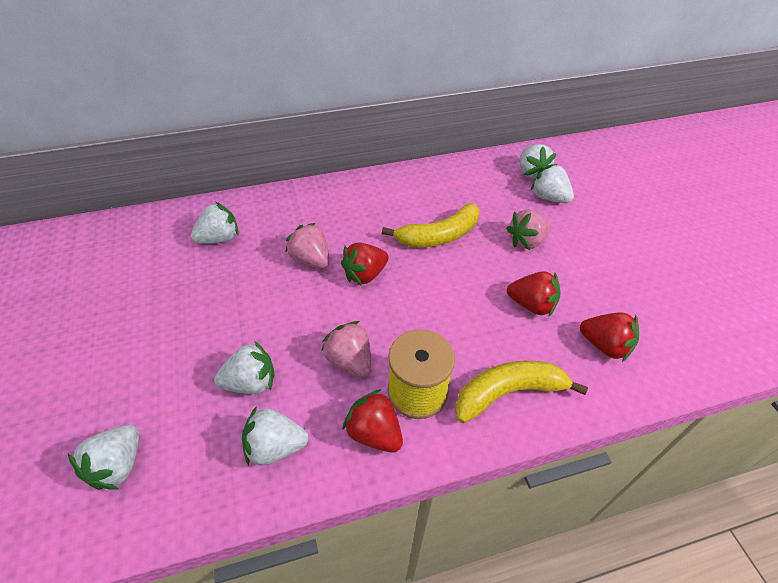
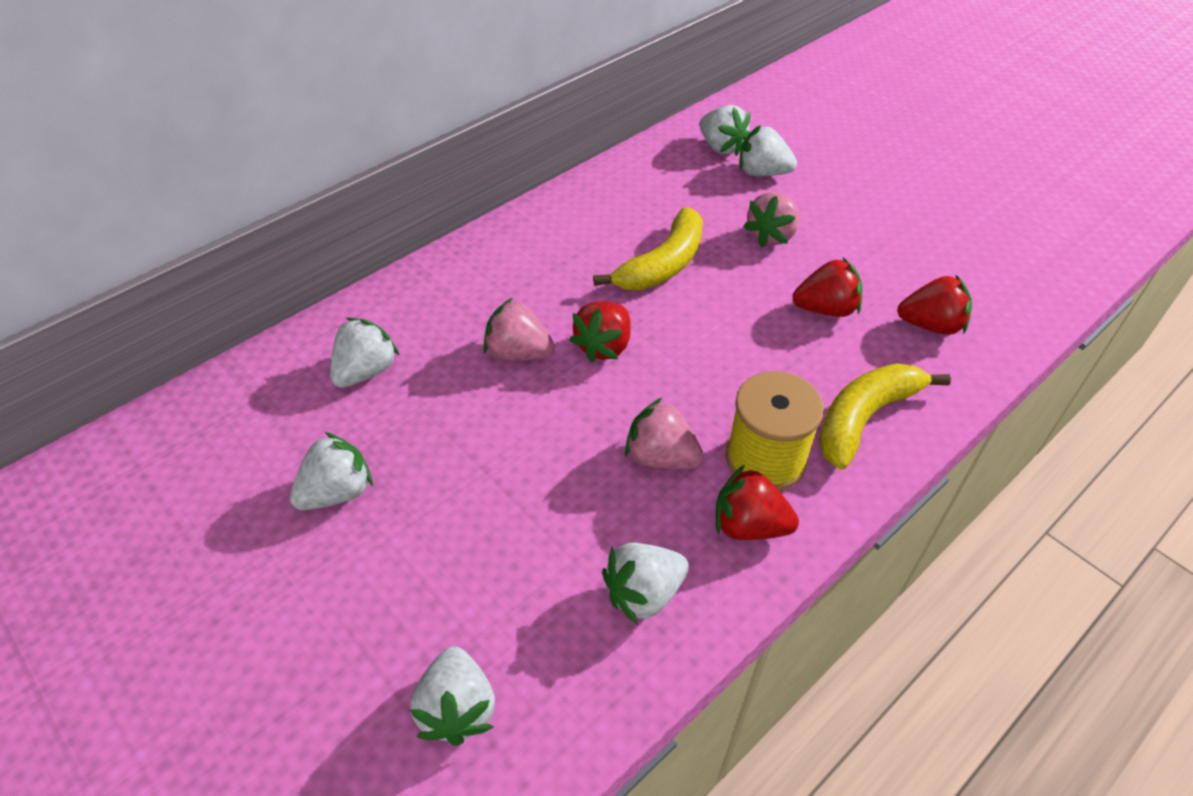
camera: 25 degrees left, 0 degrees up
(251, 382) = (555, 534): white strawberry -> white strawberry (337, 492)

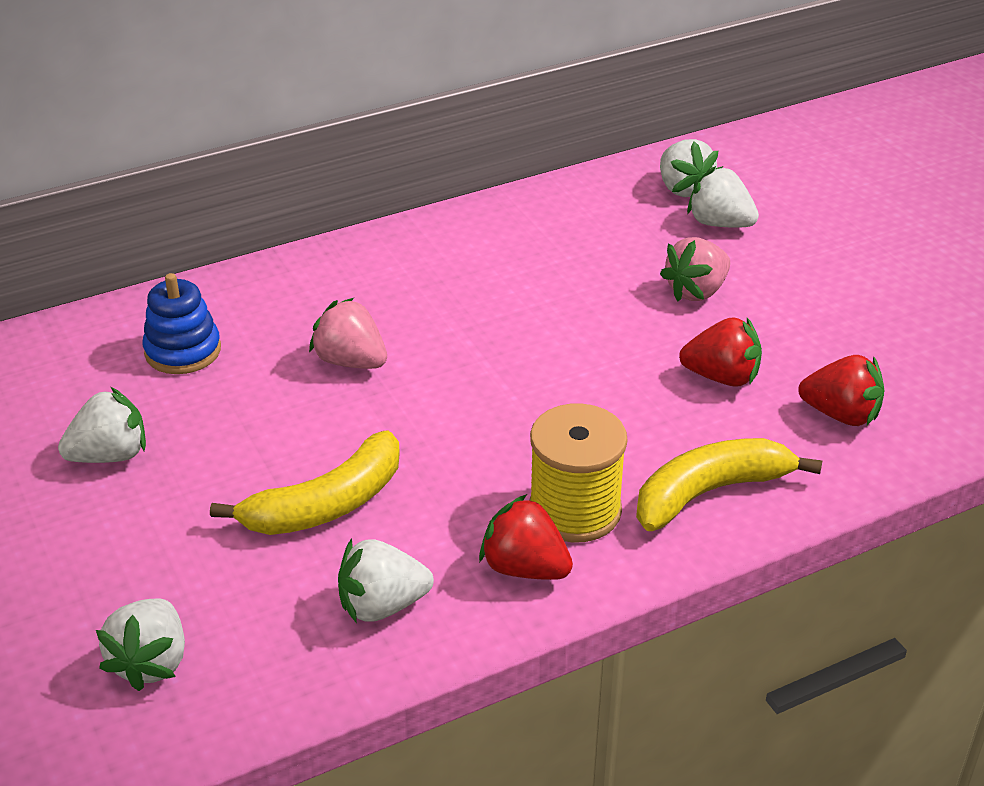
camera: 15 degrees right, 10 degrees down
(366, 371) = (183, 351): white strawberry -> blue stacking toy
(604, 346) = (447, 371): red strawberry -> none
(661, 457) = (460, 487): pink strawberry -> none
(662, 265) = (552, 301): yellow banana -> yellow banana (326, 505)

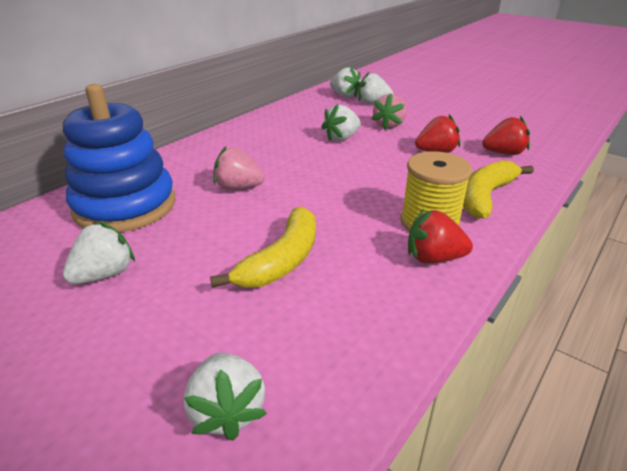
camera: 25 degrees left, 5 degrees down
(183, 351) = (125, 206): blue stacking toy -> blue stacking toy, size x1.93
(382, 605) = (369, 307): white strawberry -> white strawberry (341, 138)

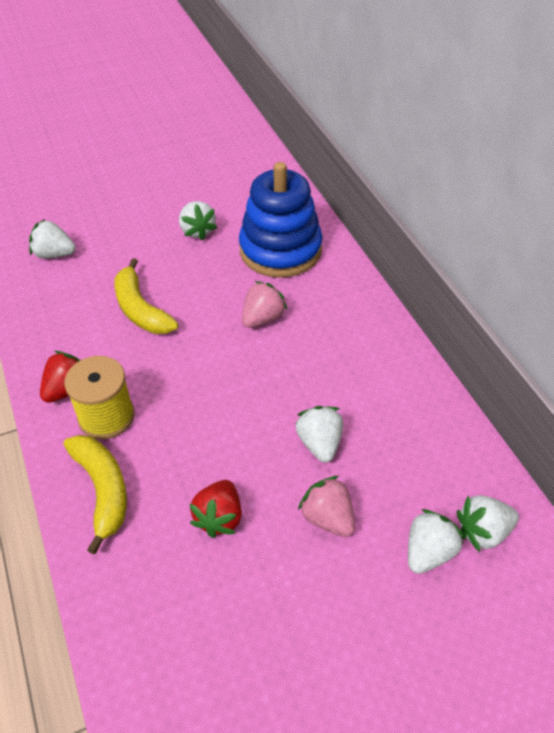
camera: 120 degrees right, 15 degrees up
(503, 153) = (163, 592): red strawberry -> none

